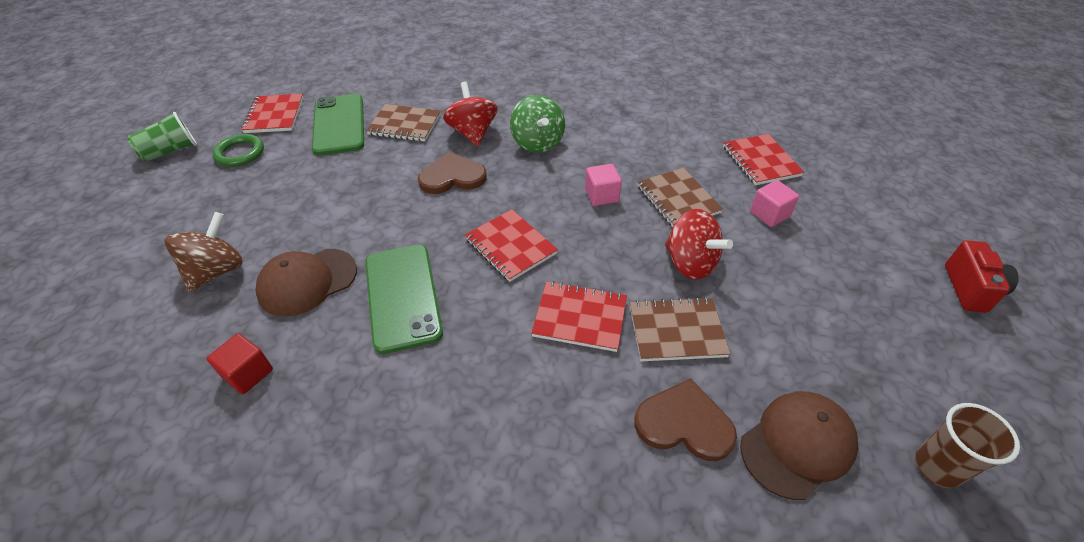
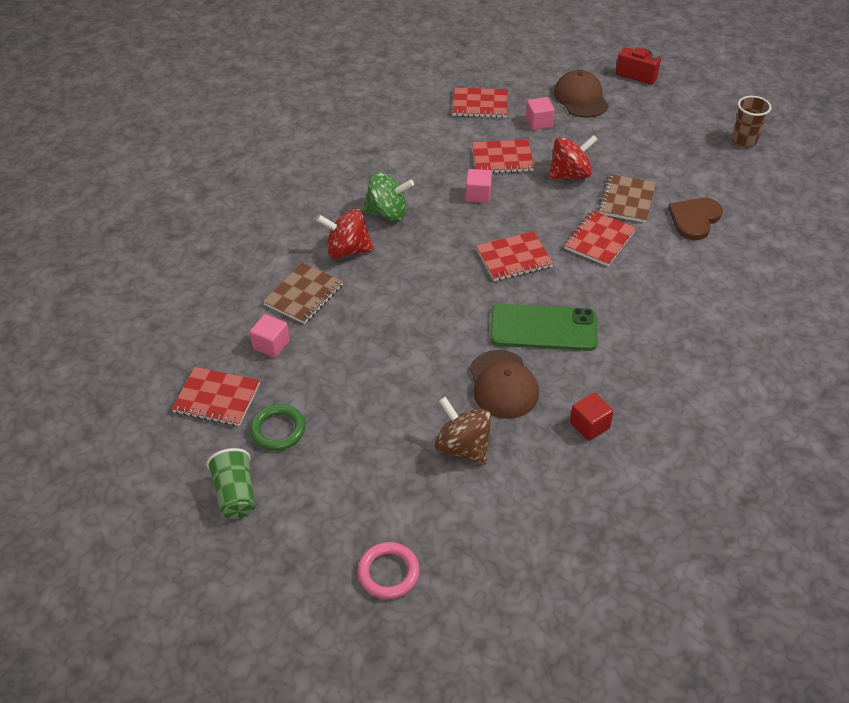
camera: 70 degrees left, 0 degrees up
(66, 257) = (388, 573): none -> pink ring
(339, 124) = (271, 345): green phone -> pink cube
(452, 176) = (407, 275): brown heart -> none
(677, 199) = (502, 159): brown notebook -> red notebook
(797, 445) = (719, 182): brown cap -> brown cap (580, 98)

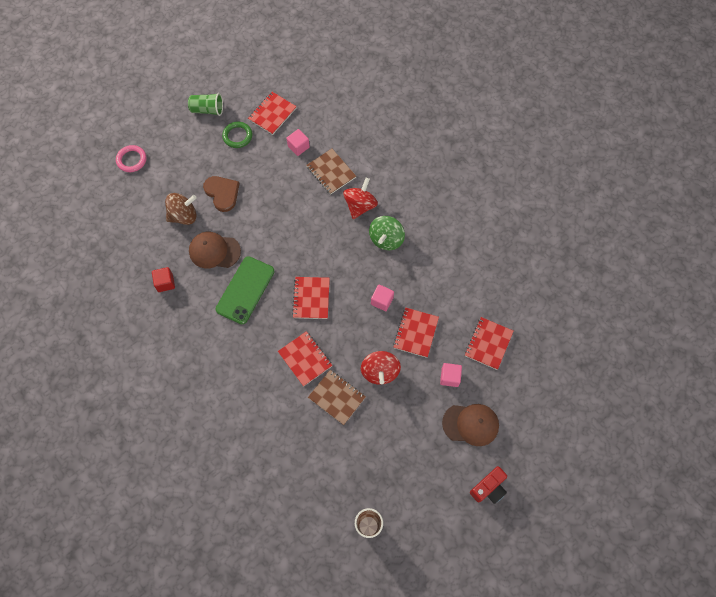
camera: 110 degrees right, 20 degrees up
(694, 219) = (298, 434): brown heart -> brown heart (222, 193)

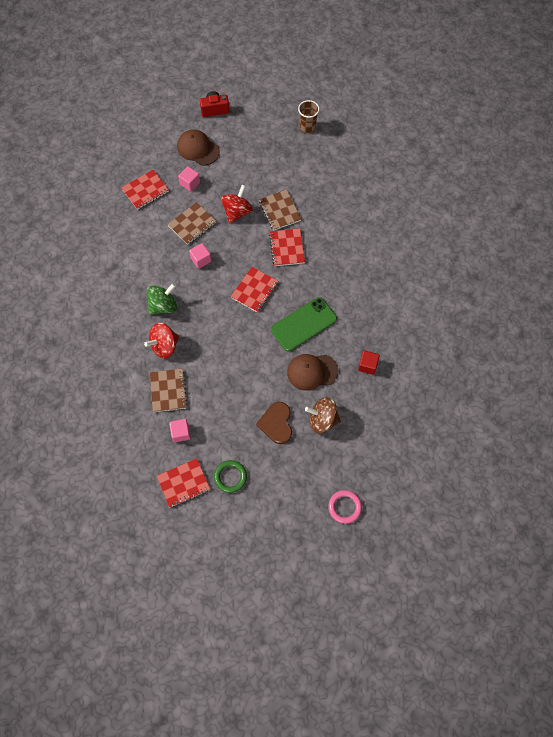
camera: 150 degrees left, 0 degrees up
(207, 110) = (243, 525): green cup -> none
(214, 251) = (312, 371): brown cap -> brown cap turned 135 degrees clockwise
(415, 333) = (192, 224): red notebook -> brown notebook

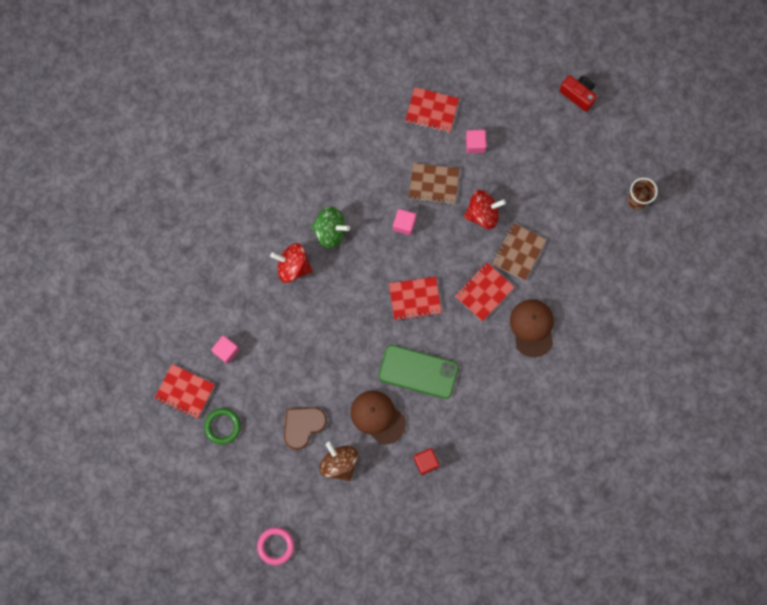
camera: 50 degrees right, 10 degrees up
(168, 391) = (255, 307): brown notebook -> none
(198, 149) = (519, 118): brown cap -> brown cap (532, 328)

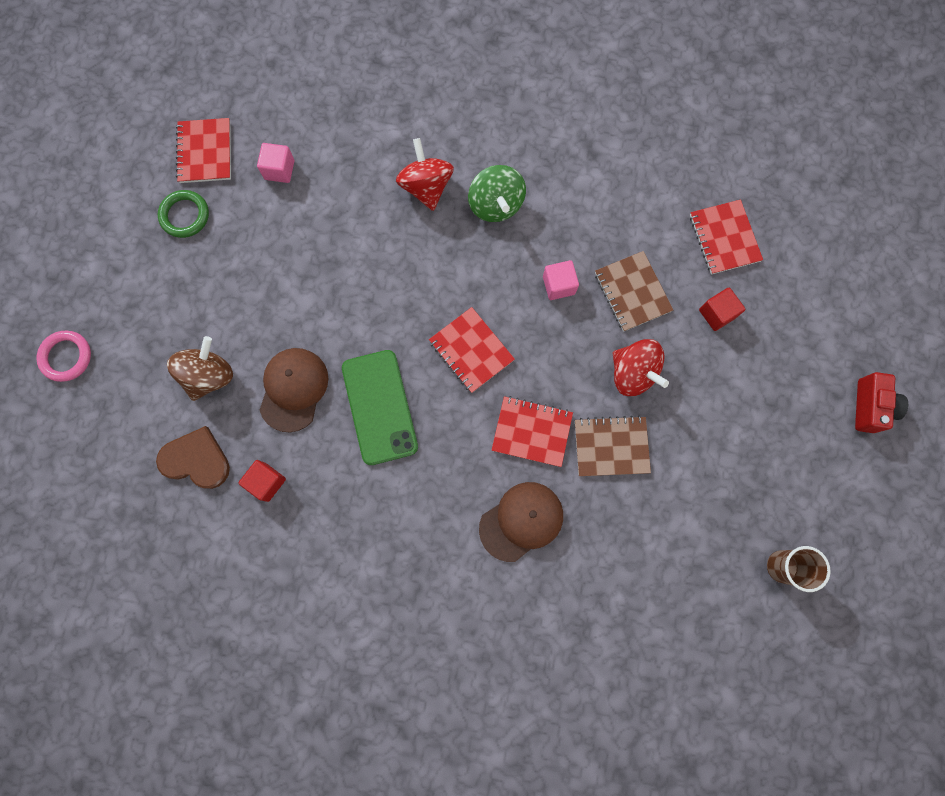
camera: 60 degrees right, 0 degrees up
(303, 426) = (234, 306): brown heart -> brown heart (196, 460)
(475, 144) = (717, 313): pink cube -> red cube

